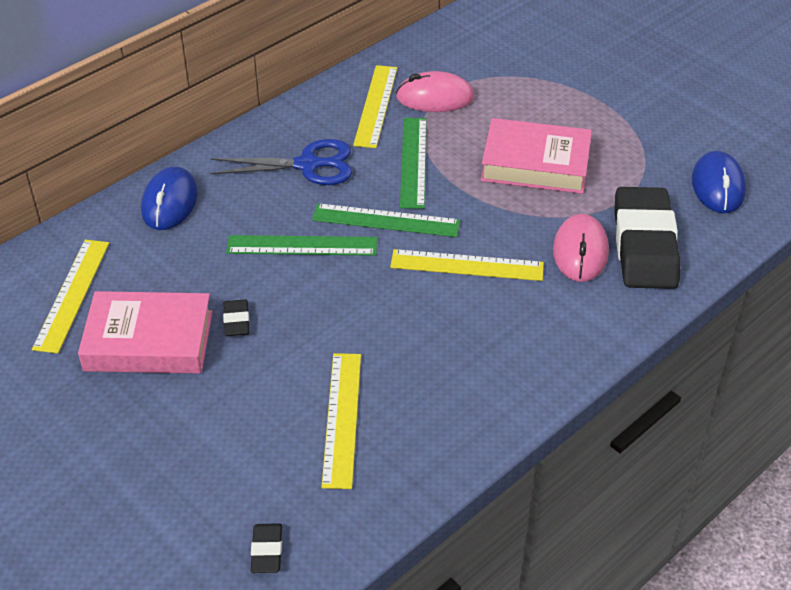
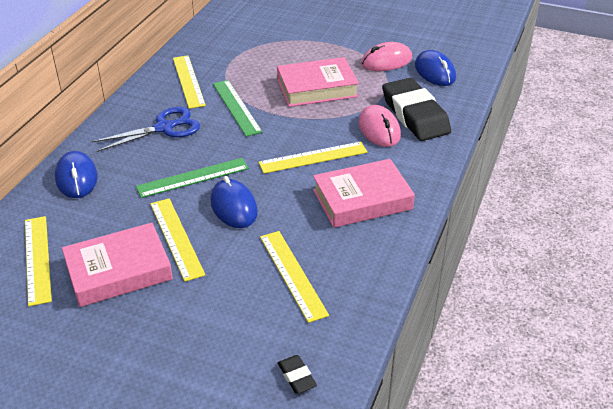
camera: 25 degrees left, 5 degrees down
(236, 321) = (176, 238): black eraser -> yellow ruler
(327, 302) = (233, 207): none -> blue mouse
(386, 221) = (241, 146): green ruler -> none
(434, 98) = (225, 67): pink mouse -> pink mouse (386, 61)
(492, 346) = (362, 199): none -> pink book

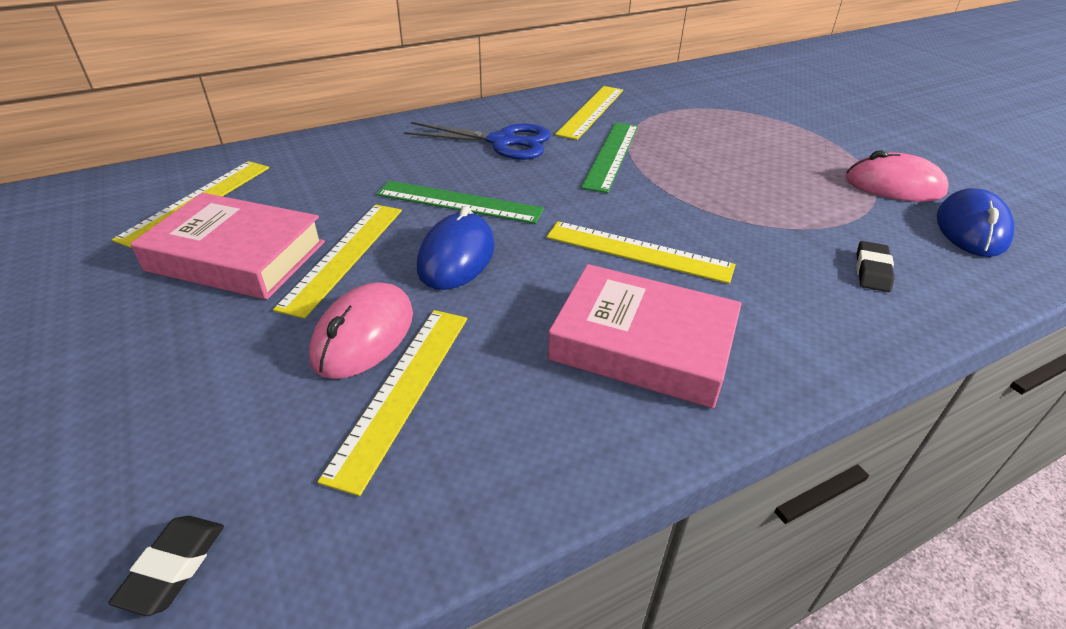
camera: 40 degrees right, 0 degrees up
(76, 178) = (351, 148): blue mouse -> none
(317, 88) = (745, 176): pink book -> none
(379, 129) = (785, 263): pink mouse -> pink mouse (364, 335)
(415, 115) = (872, 271): black eraser -> black eraser, size x0.41

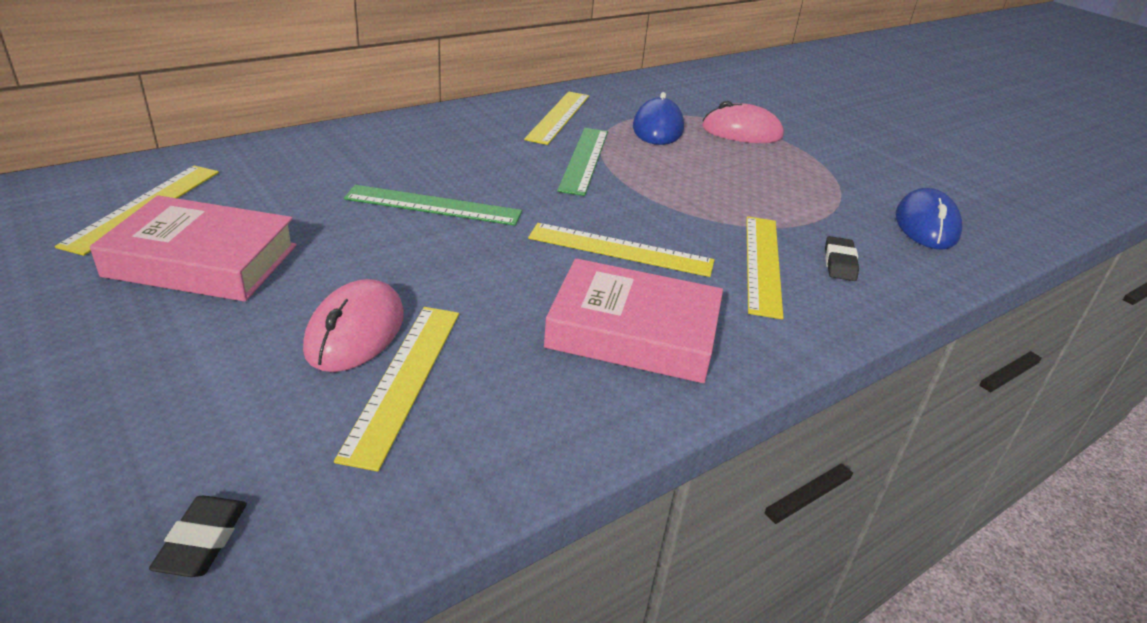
camera: 10 degrees left, 5 degrees down
(344, 256) = (320, 258): yellow ruler -> yellow ruler (763, 264)
(456, 257) = (439, 257): blue mouse -> blue mouse (657, 128)
(502, 142) = (470, 146): blue scissors -> none
(894, 186) = (856, 188): pink mouse -> pink mouse (741, 132)

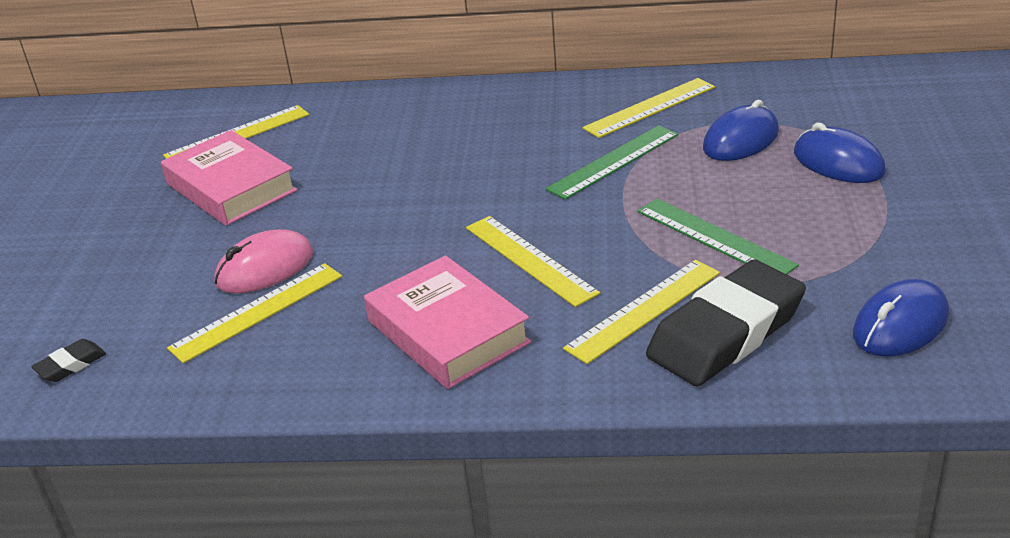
camera: 45 degrees right, 0 degrees up
(433, 205) = (428, 179): green ruler -> green ruler (714, 238)
(741, 132) = (838, 163): pink mouse -> blue mouse
(839, 263) = (726, 333): black eraser -> black eraser, size x2.41

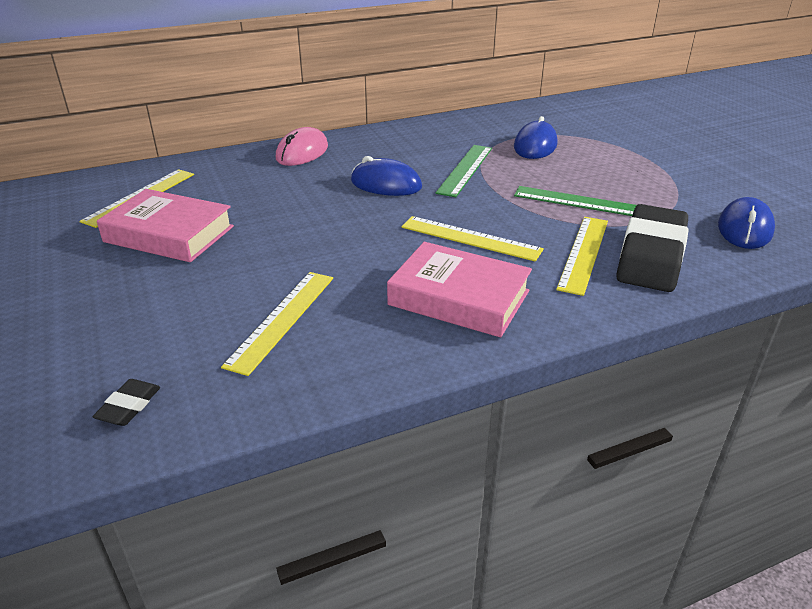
camera: 30 degrees left, 0 degrees up
(265, 268) = (258, 286): pink mouse -> pink mouse (302, 152)
(649, 107) = (455, 136): yellow ruler -> none
(838, 163) = (607, 149): blue mouse -> blue mouse (386, 184)

